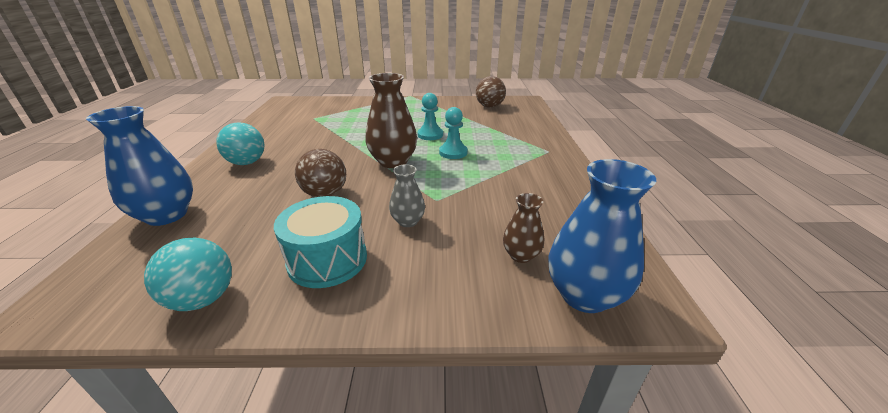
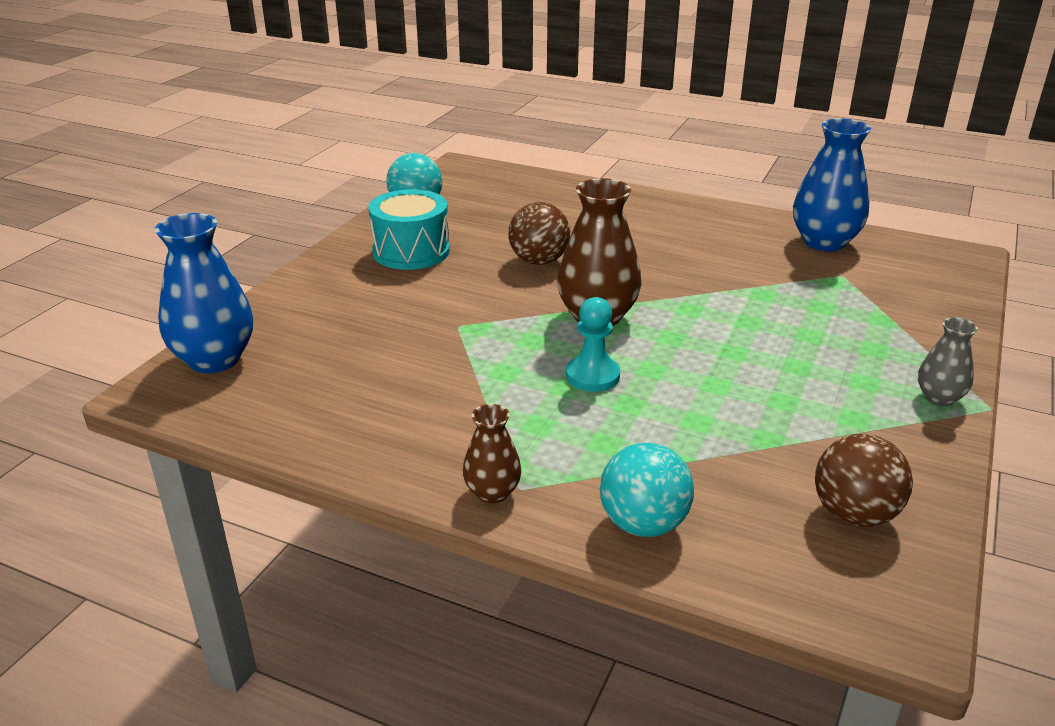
camera: 115 degrees right, 0 degrees up
(166, 215) = (563, 189): blue vase -> blue vase (824, 242)
(247, 162) = (668, 222): turquoise ball -> turquoise ball (643, 524)
(408, 221) = (431, 298): grey vase -> grey vase (939, 398)
(430, 135) = (690, 373): turquoise pawn -> none
(521, 255) = (301, 346): brown vase -> brown vase (492, 492)

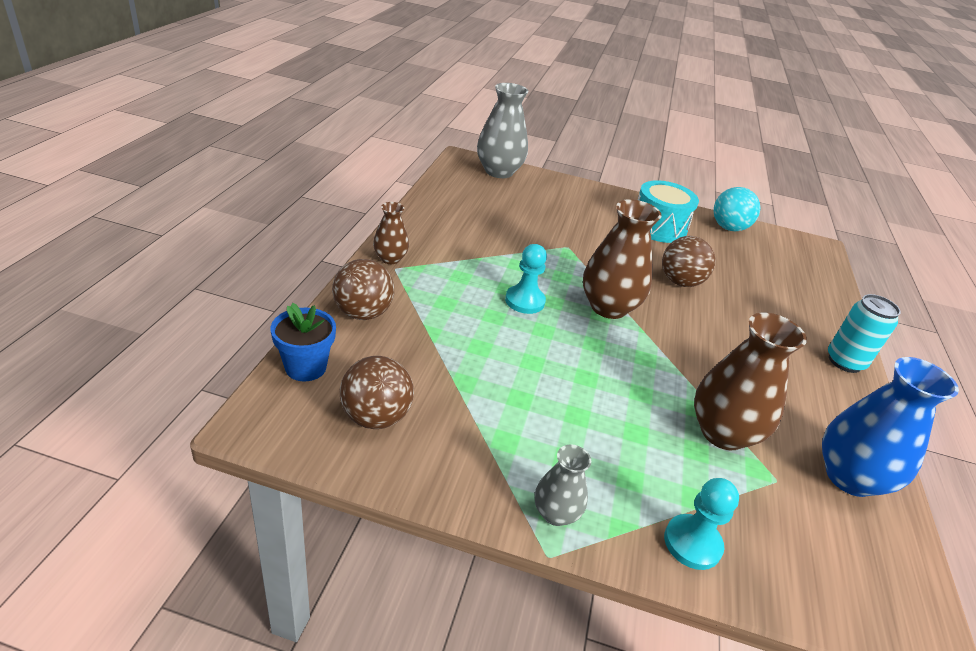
camera: 75 degrees right, 5 degrees up
(214, 359) = (498, 171): blue vase -> grey vase
(643, 524) = (363, 313): turquoise ball -> brown ball
(667, 204) = (844, 362): none -> turquoise can
(780, 582) = (306, 367): none -> blue flower pot
(792, 288) = (722, 433): none -> brown vase
(935, 331) = (692, 543): none -> turquoise pawn

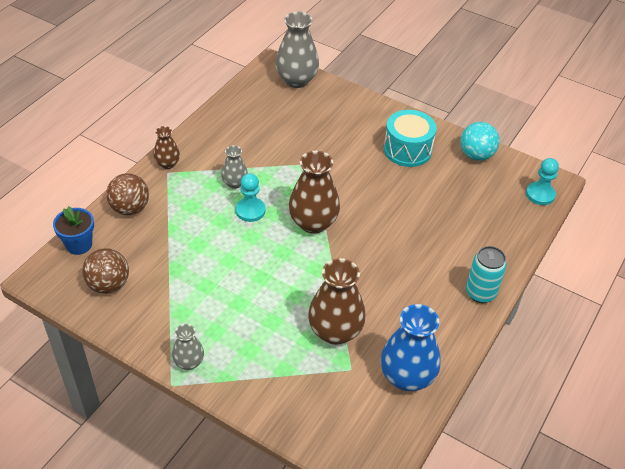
camera: 20 degrees right, 10 degrees up
(487, 273) = (234, 183): none -> grey vase
(680, 282) = (389, 206): brown ball -> none
(692, 543) = (263, 395): turquoise pawn -> turquoise pawn (540, 194)

